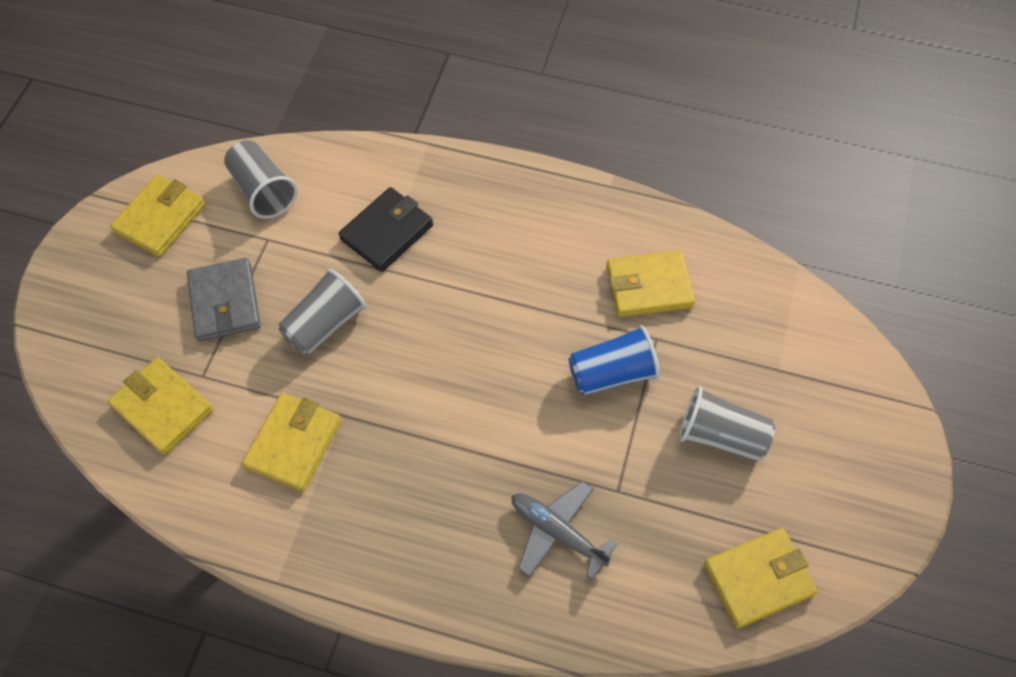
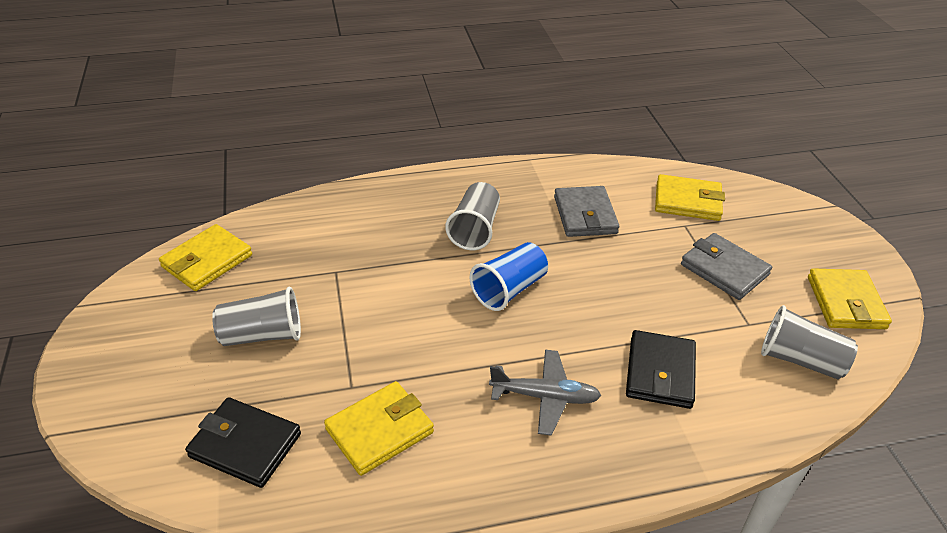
camera: 150 degrees right, 20 degrees down
(293, 444) = (585, 215): yellow wallet -> grey wallet
(325, 324) = (637, 285): grey cup -> grey cup (475, 229)
(557, 532) = (368, 235): grey plane -> grey plane (545, 397)
(612, 373) = (379, 343): blue cup -> blue cup (509, 289)
(763, 323) = (245, 445): none -> black wallet

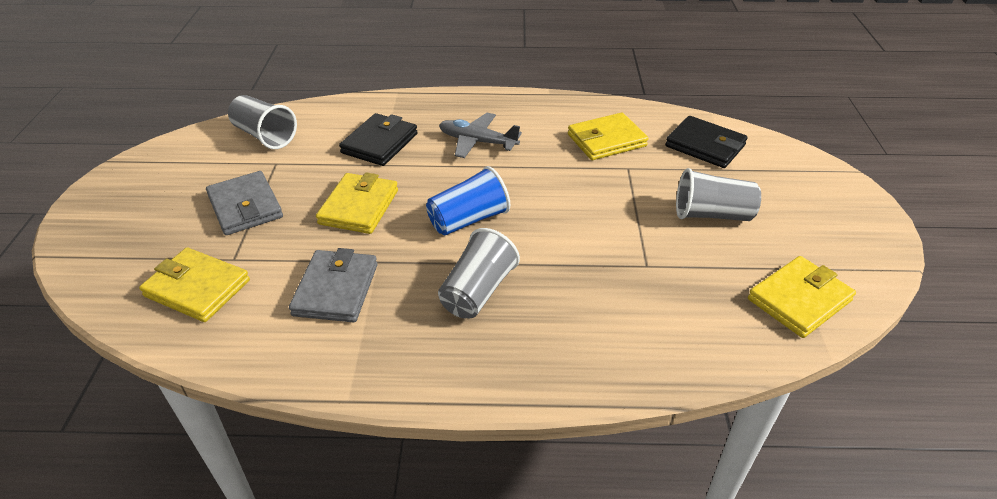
camera: 165 degrees left, 0 degrees up
(845, 303) = (173, 165): yellow wallet -> yellow wallet (359, 207)

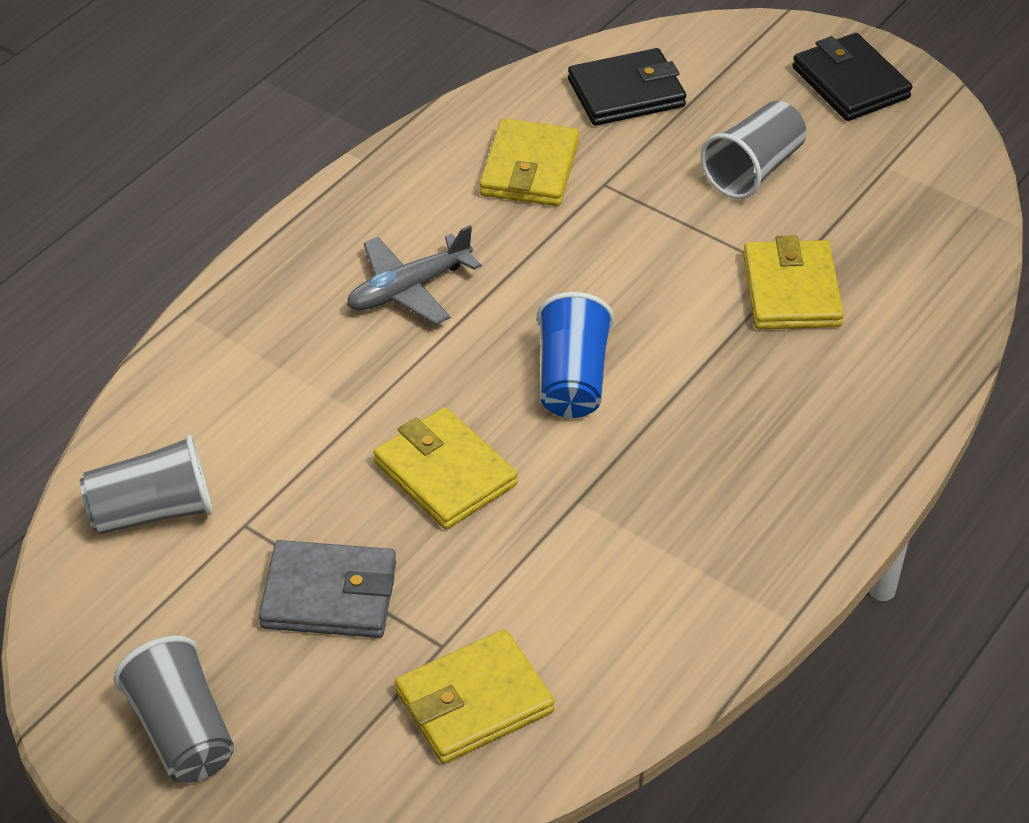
camera: 55 degrees left, 5 degrees up
(336, 289) = (597, 561): grey wallet -> none
(380, 143) = (309, 390): black wallet -> black wallet (850, 83)
(477, 291) = (710, 434): grey cup -> grey cup (182, 732)
(799, 300) = (932, 194): yellow wallet -> yellow wallet (791, 291)

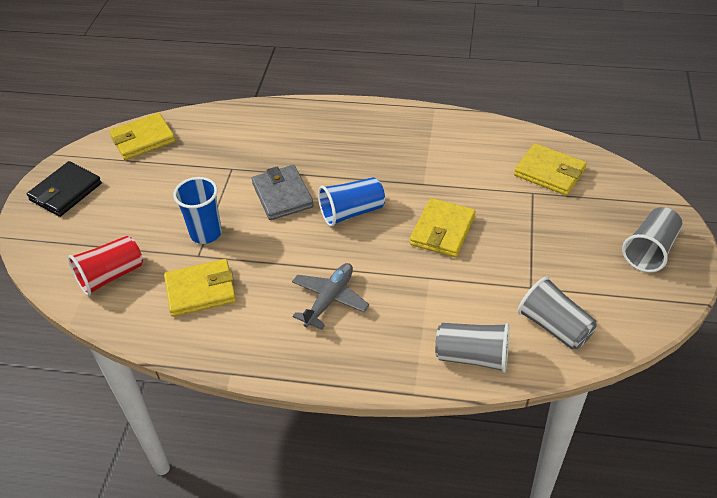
camera: 115 degrees left, 0 degrees up
(329, 595) = (541, 238): grey wallet -> grey wallet (282, 195)
(408, 289) = (330, 299): grey plane -> grey plane turned 90 degrees counterclockwise
(626, 93) = (111, 276): black wallet -> red cup
(646, 203) = (206, 233): none -> blue cup
(753, 170) = (158, 203): grey cup -> grey cup (472, 357)
(791, 291) = (244, 163): yellow wallet -> yellow wallet (143, 139)

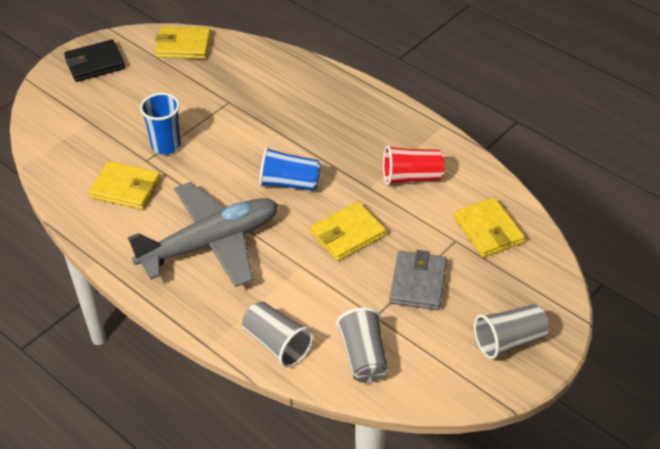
camera: 30 degrees right, 0 degrees up
(111, 276) = (74, 145): red cup -> red cup (411, 177)
(282, 195) = (248, 143): grey wallet -> grey wallet (418, 283)
(330, 299) = (211, 243): grey plane -> grey plane, size x1.92

